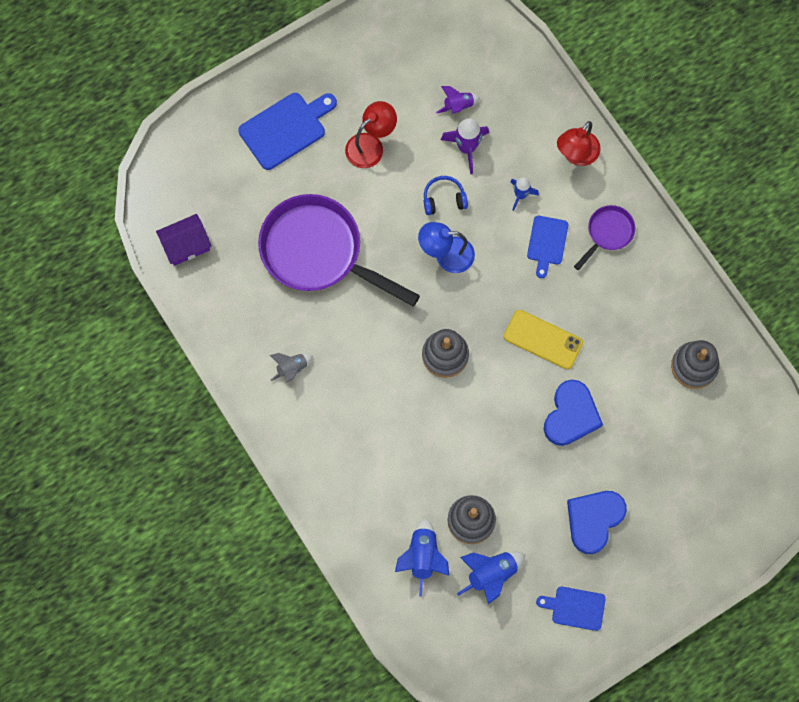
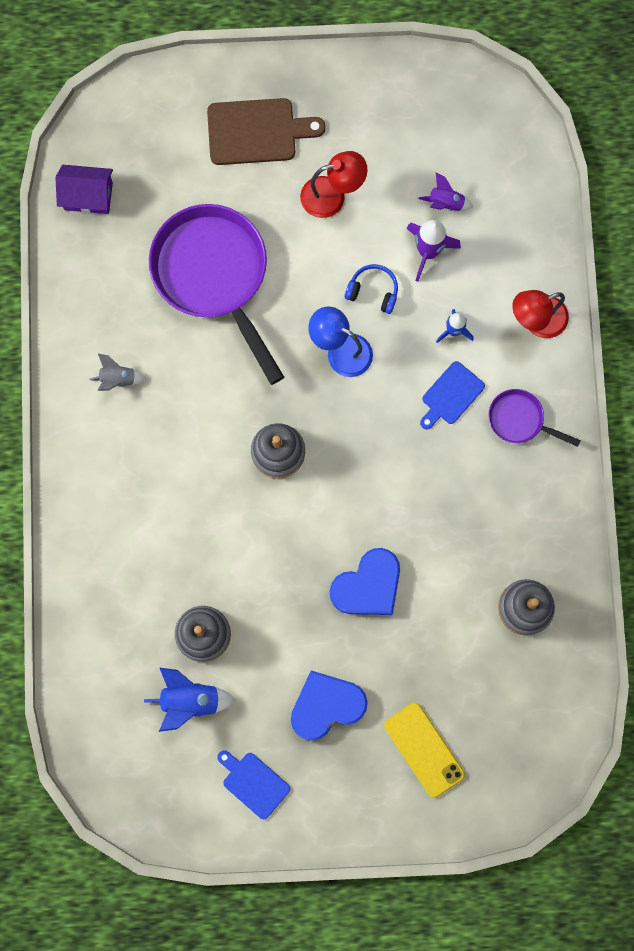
camera: 30 degrees right, 5 degrees up
(286, 129) = (257, 132): blue cutting board -> brown cutting board
(422, 557) = (133, 643): blue rocket -> none
(543, 339) = (386, 492): yellow phone -> yellow phone (424, 749)
(607, 233) = (520, 420): purple pan -> purple pan turned 135 degrees counterclockwise

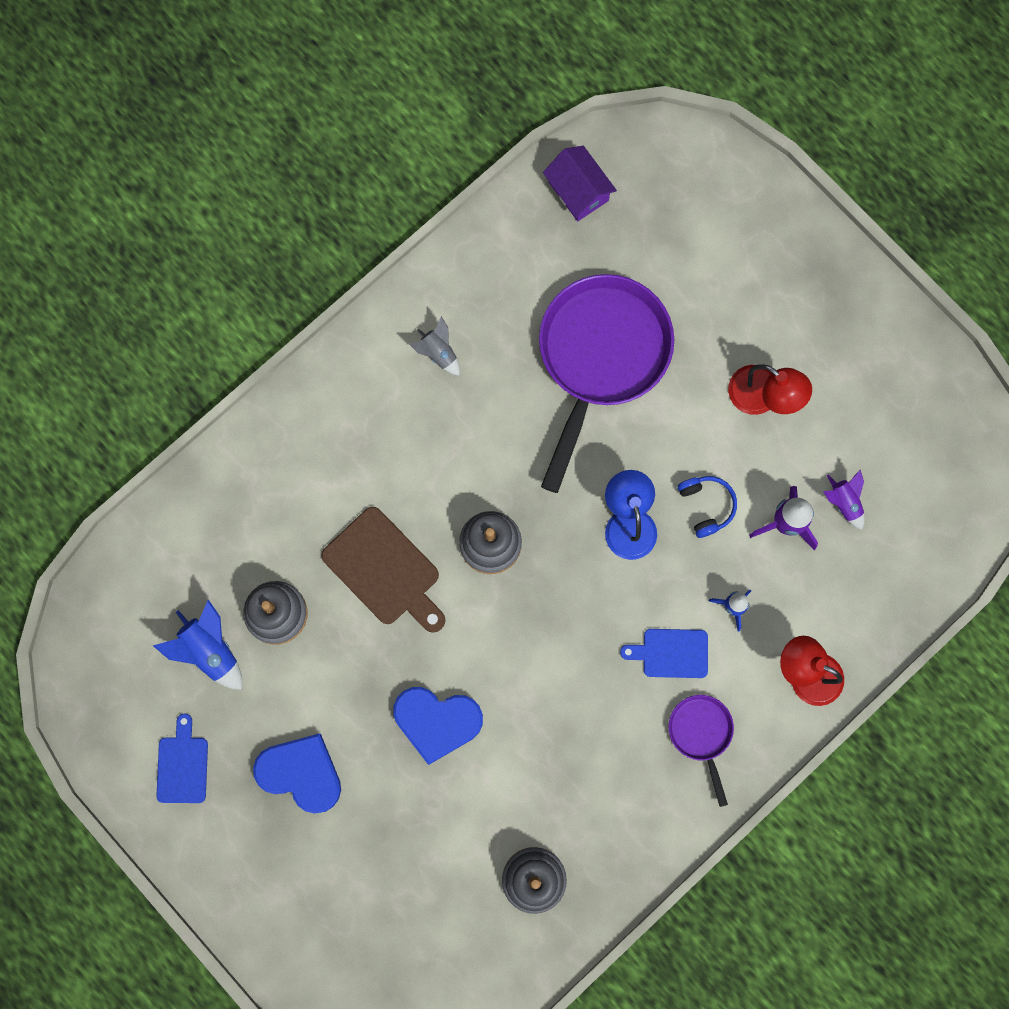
camera: 50 degrees right, 0 degrees up
(257, 132) = (763, 284): brown cutting board -> brown cutting board (385, 570)
(424, 749) = (332, 892): yellow phone -> none

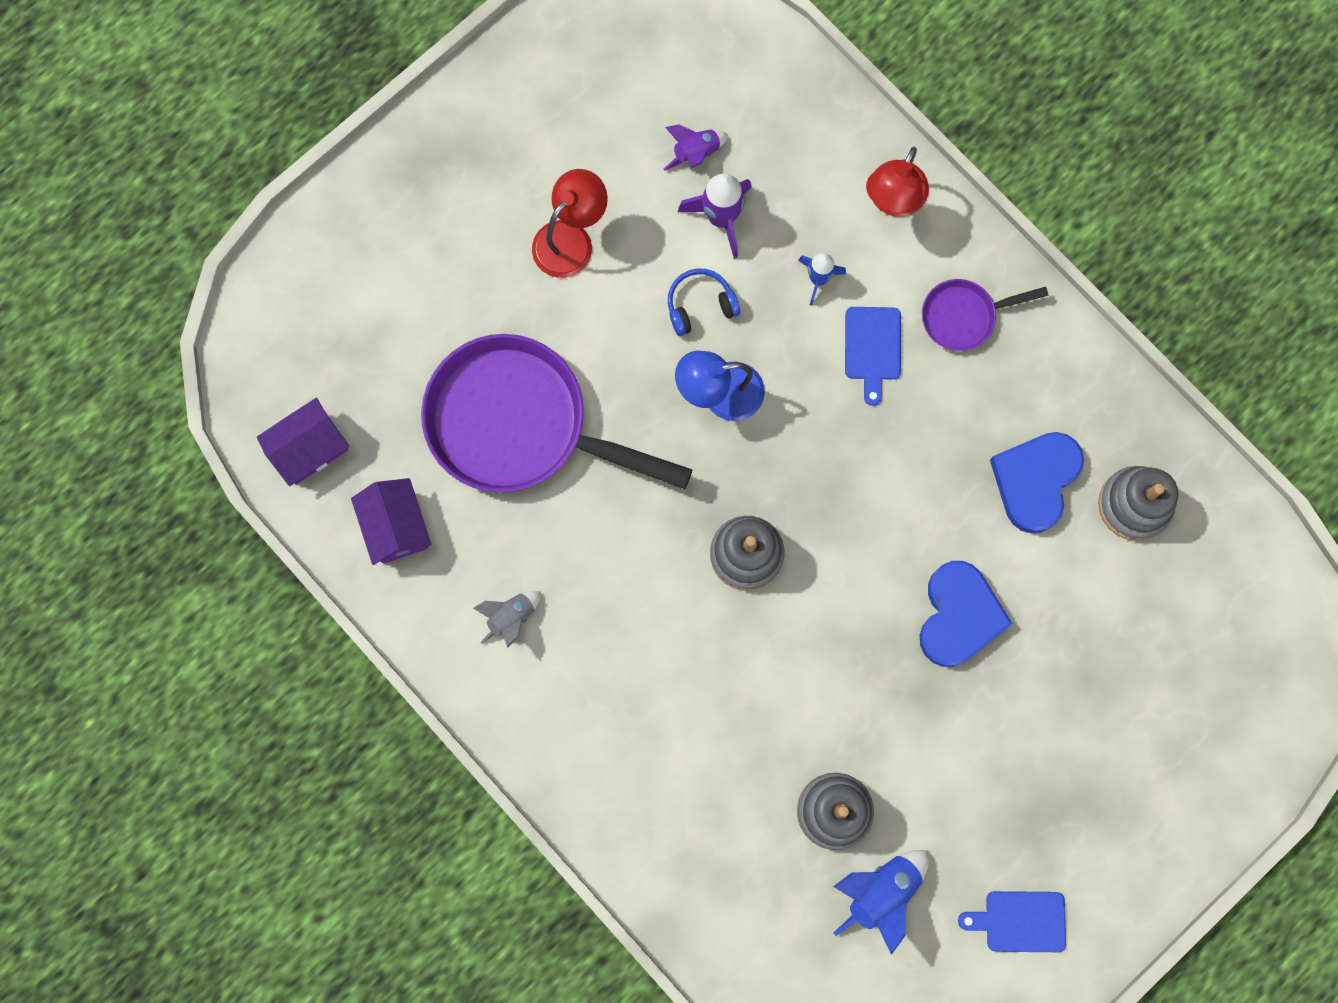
camera: 90 degrees left, 0 degrees up
(301, 773) = (1024, 776): blue heart -> blue heart (1035, 481)
(385, 570) = (780, 680): brown cutting board -> none
(513, 261) = (396, 526): none -> purple house

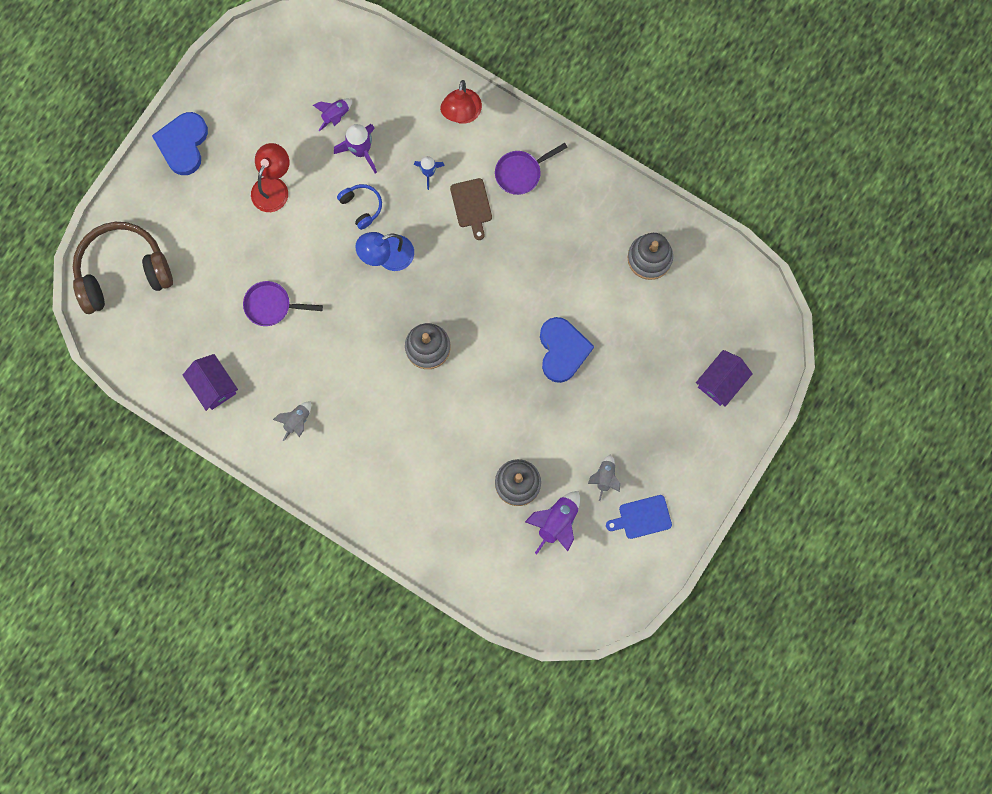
camera: 15 degrees left, 0 degrees up
(304, 310) = (122, 271): none -> brown headphones
(309, 448) = (148, 353): purple house -> purple house (721, 382)
(519, 424) = (271, 305): purple pan -> purple pan, size x0.47
(700, 305) = (362, 206): blue headphones -> blue headphones turned 90 degrees clockwise
(872, 348) = (471, 205): blue cutting board -> brown cutting board
(880, 892) = (557, 522): blue rocket -> purple rocket
(976, 840) = (604, 477): none -> grey rocket
(1035, 481) = (588, 259): blue heart -> blue heart (183, 144)

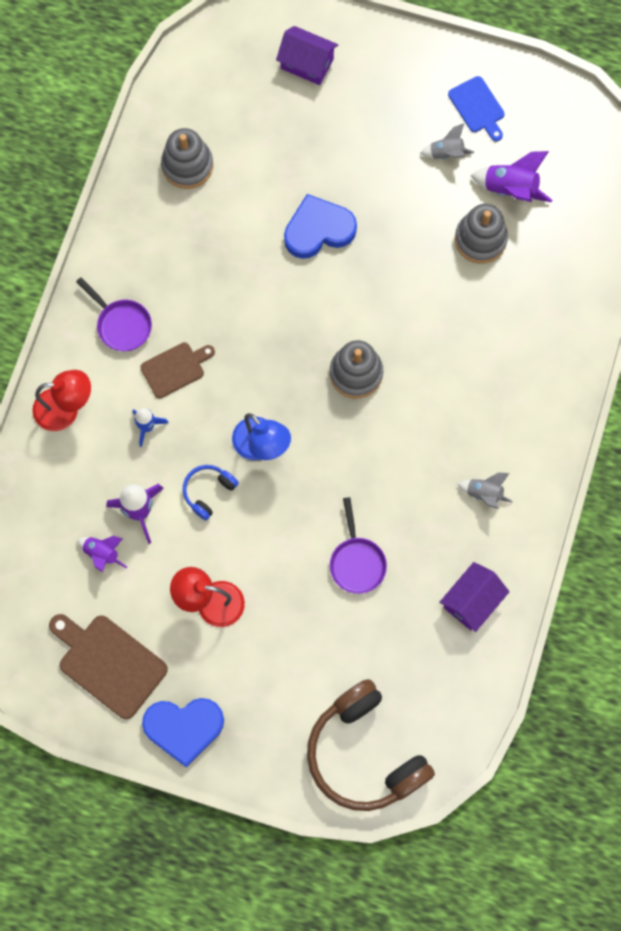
camera: 105 degrees left, 5 degrees down
(249, 101) = (109, 663): none -> brown cutting board

